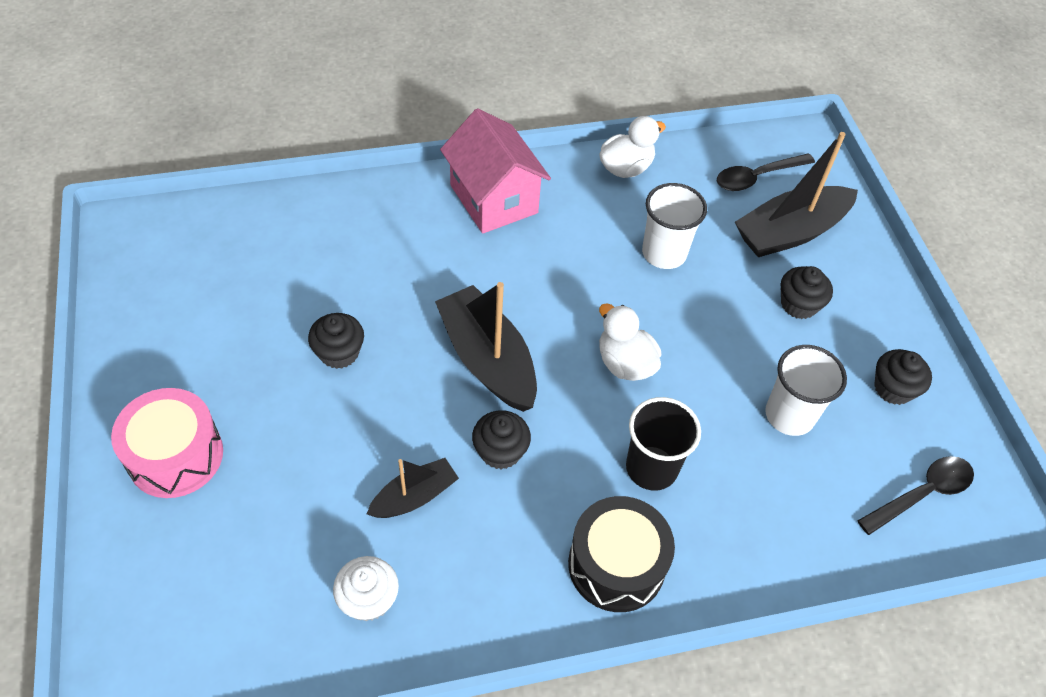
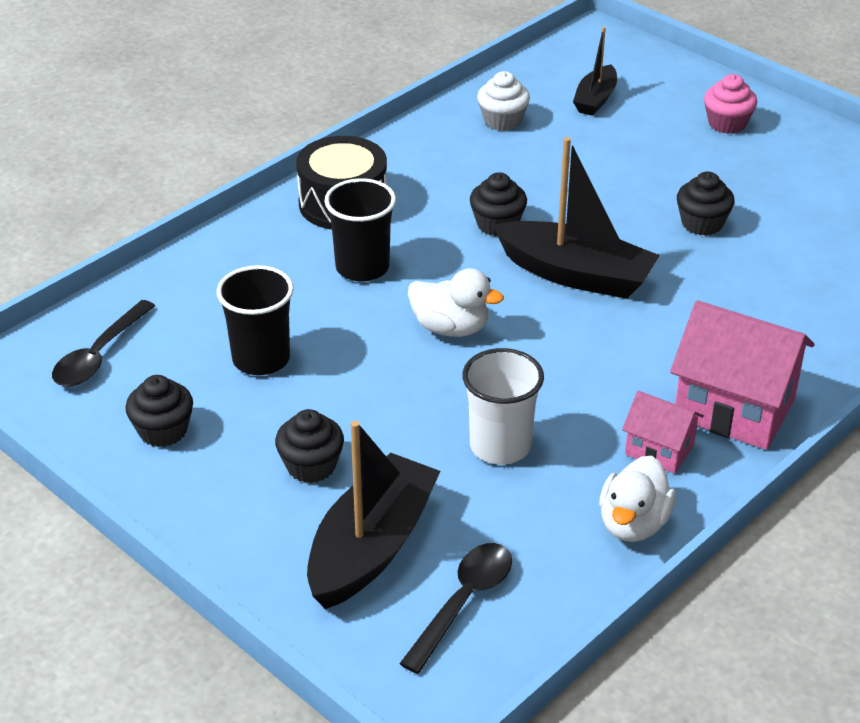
camera: 150 degrees right, 15 degrees down
(175, 455) = (727, 123): pink drum -> pink cupcake
(414, 496) = (532, 174): black boat -> black boat (595, 99)
(567, 199) = (659, 450): none -> pink house
(789, 415) = (261, 359): white cup -> black cup

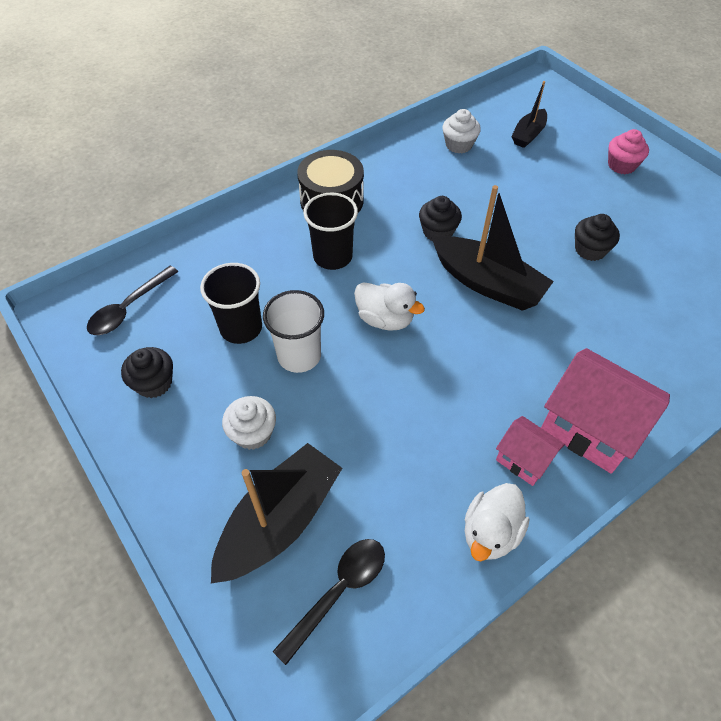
camera: 10 degrees right, 15 degrees up
(311, 466) = (253, 433): black cupcake -> white cupcake
(500, 446) = (399, 436): white cup -> white cup (299, 356)

